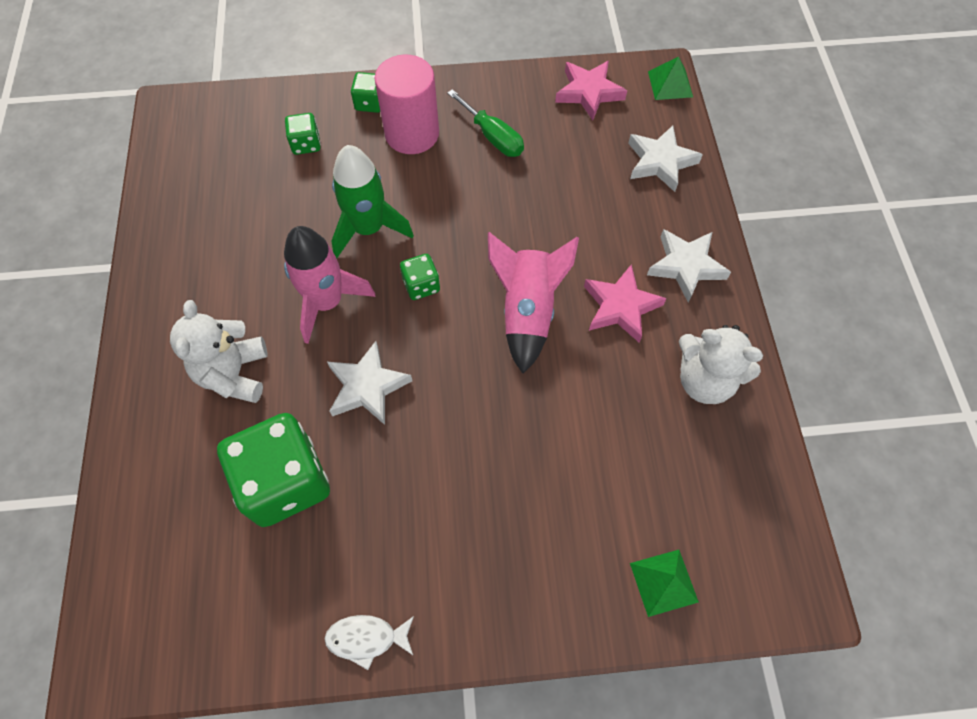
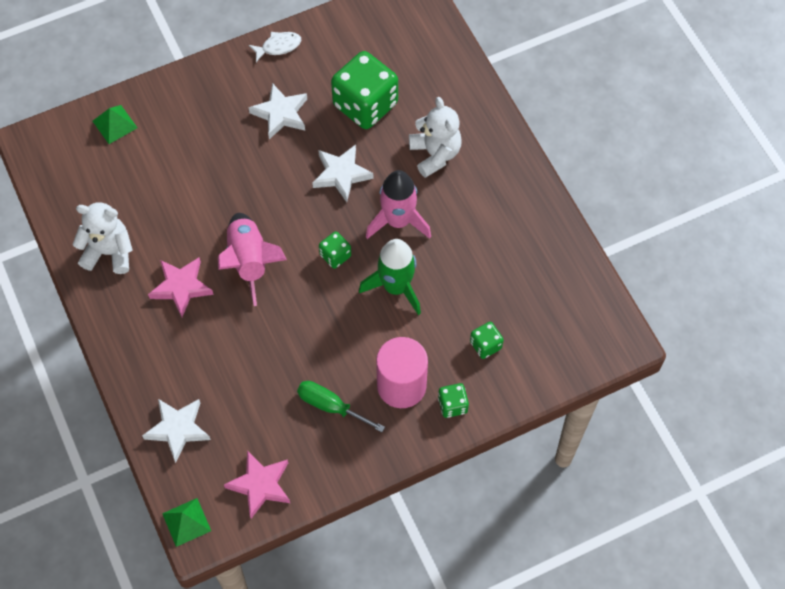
camera: 160 degrees right, 0 degrees up
(686, 266) = (138, 336): white star -> white star (280, 114)

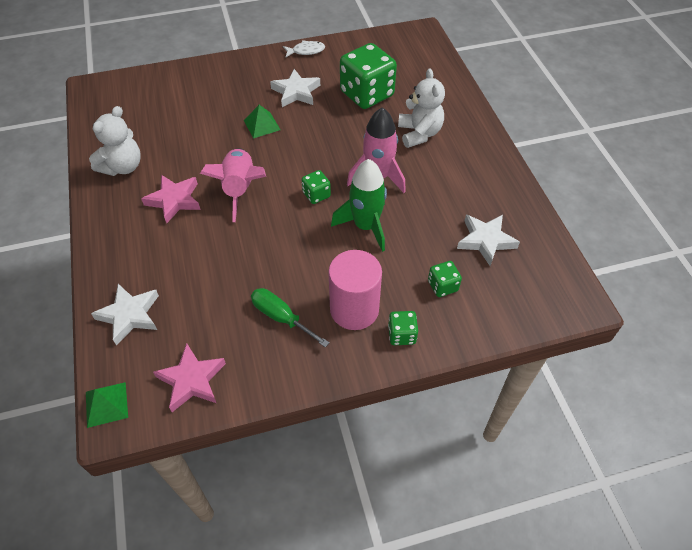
camera: 10 degrees right, 10 degrees down
(109, 252) = (123, 167): white teddy bear -> white teddy bear turned 105 degrees clockwise
(114, 124) = (162, 83): green pyramid -> green pyramid (262, 125)
(341, 174) = (336, 138): white star -> white star (485, 240)

